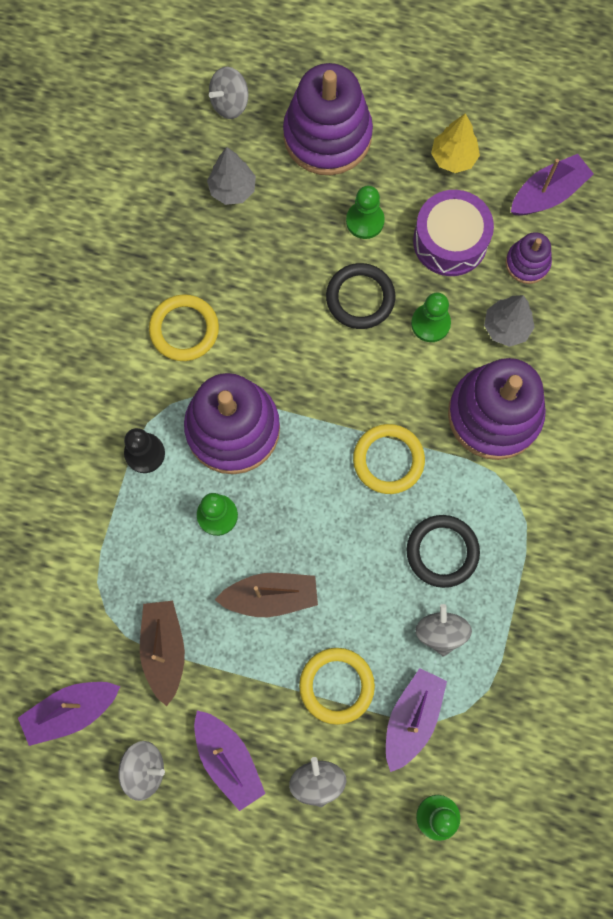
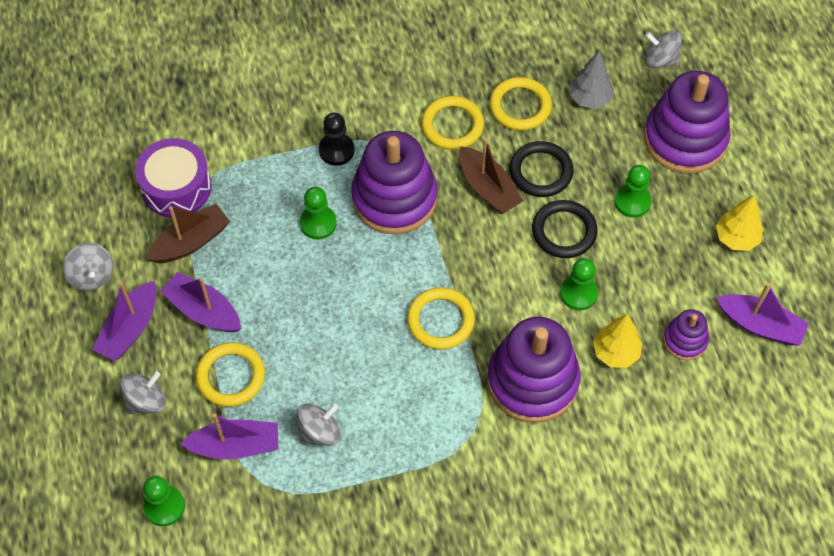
camera: 60 degrees right, 15 degrees down
(71, 711) = (110, 205): purple boat -> purple boat (203, 311)
(202, 256) = (520, 106): none -> yellow ring
(271, 596) = (275, 293): brown boat -> brown boat (488, 188)
(442, 551) = (388, 399): black ring -> black ring (541, 171)
(450, 241) = (661, 272): purple drum -> purple drum (176, 187)
(506, 327) = (615, 352): grey tree -> yellow tree

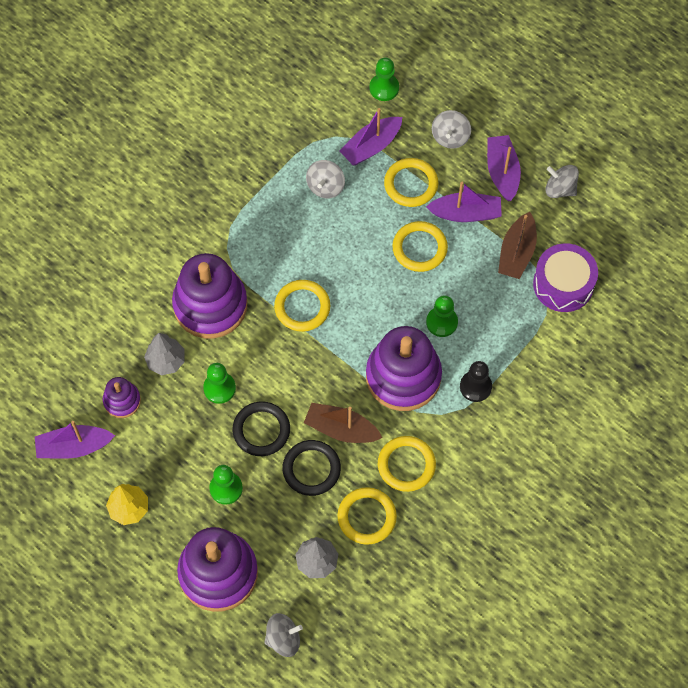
camera: 145 degrees right, 5 degrees up
(278, 305) = (419, 248): none -> yellow ring
(615, 352) = (166, 361): yellow tree -> grey tree

